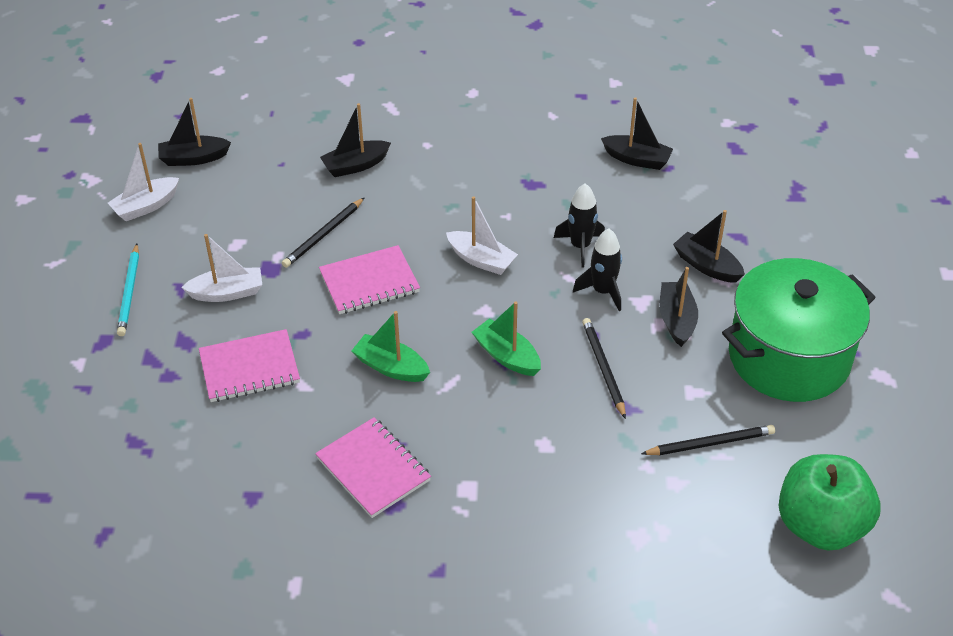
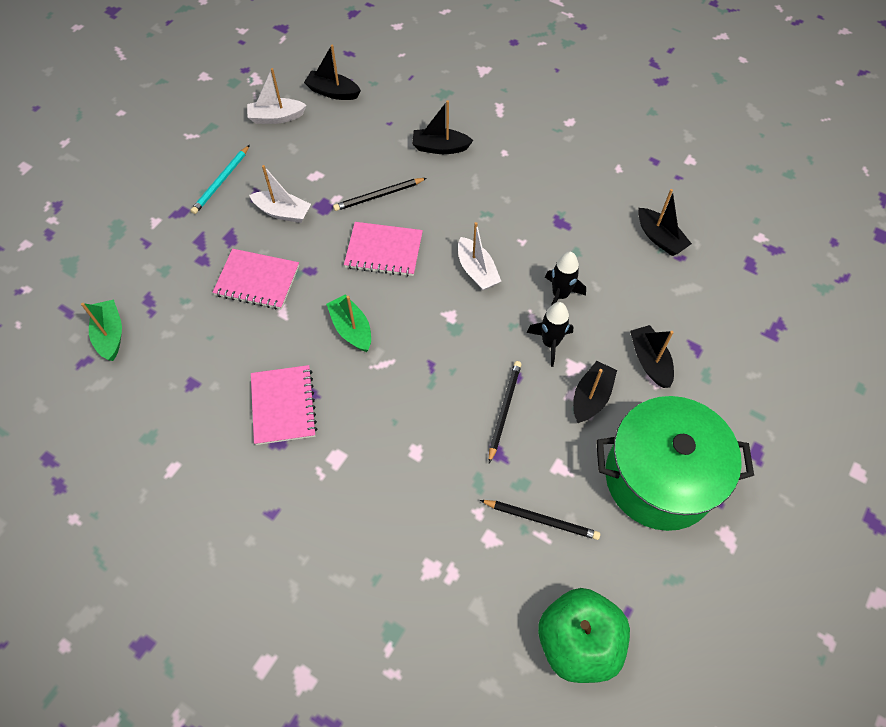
camera: 30 degrees right, 15 degrees up
(507, 356) = (439, 362): green boat -> green boat (110, 335)

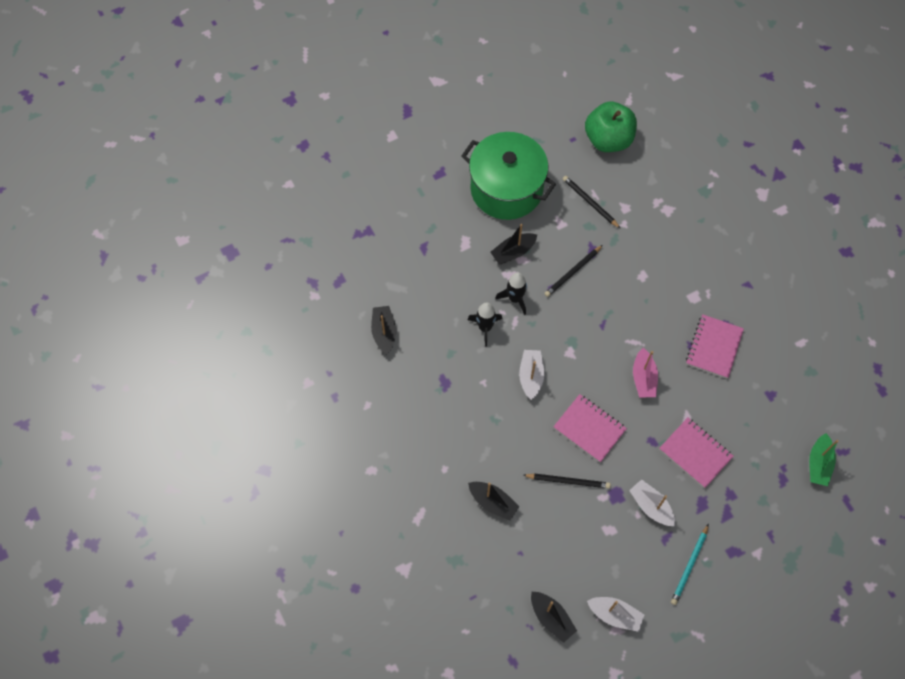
camera: 150 degrees left, 5 degrees up
(221, 181) = (689, 566): turquoise pencil -> turquoise pencil turned 150 degrees clockwise
(351, 329) = (643, 378): green boat -> pink boat
(649, 361) = (459, 254): black boat -> none

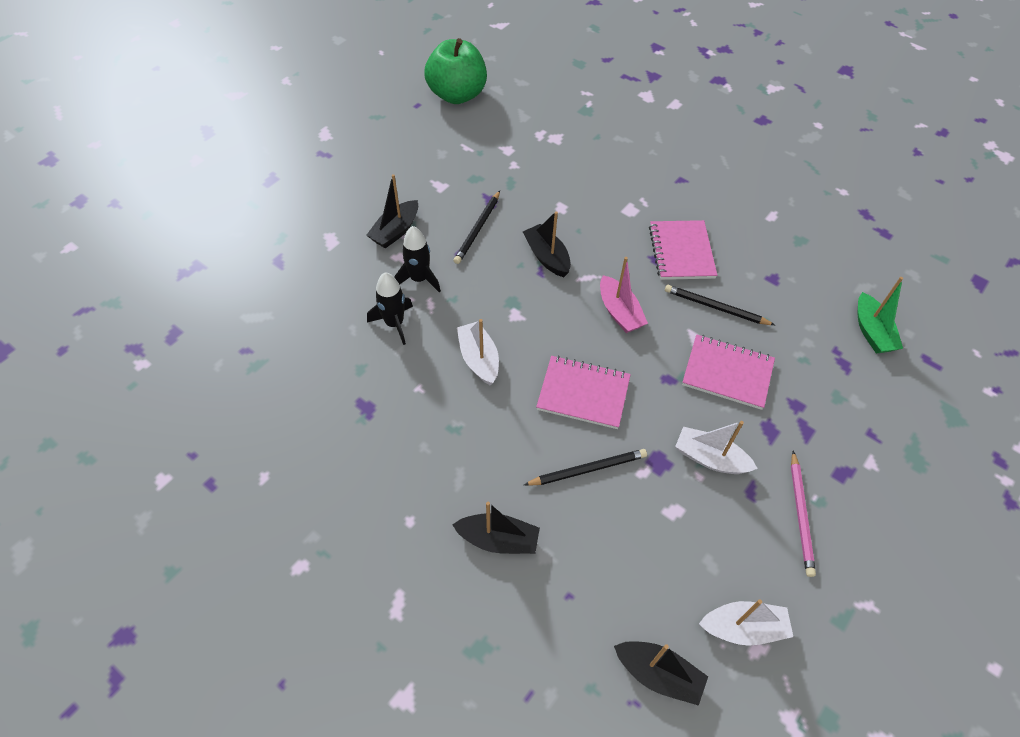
camera: 25 degrees left, 10 degrees down
(384, 332) = (257, 375): black boat -> black boat (547, 257)
(506, 189) = (360, 171): green pot -> none
(590, 202) = (464, 156): black pencil -> black pencil (715, 307)
(689, 566) = (801, 515): turquoise pencil -> pink pencil

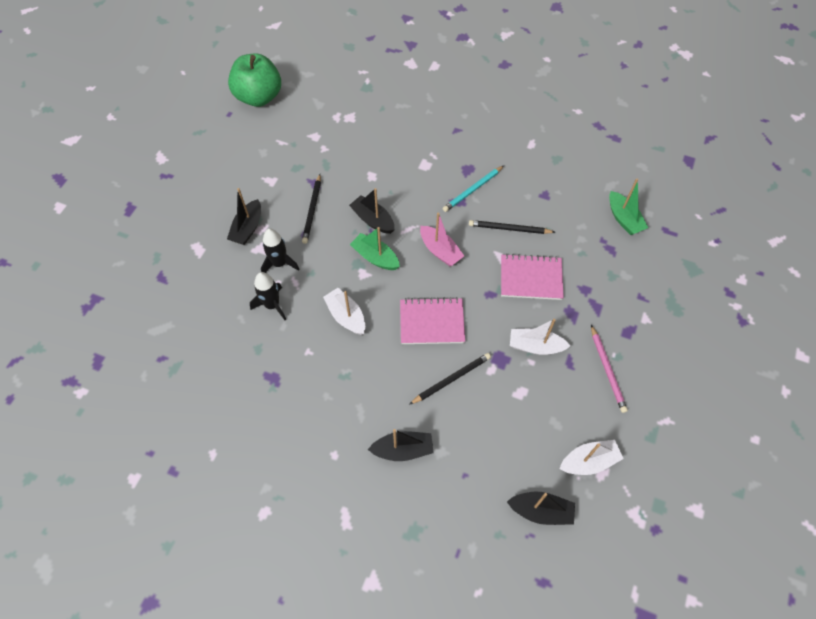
camera: 15 degrees left, 5 degrees up
(536, 300) = (375, 257): none -> green boat
(681, 252) = (472, 190): pink notebook -> turquoise pencil

